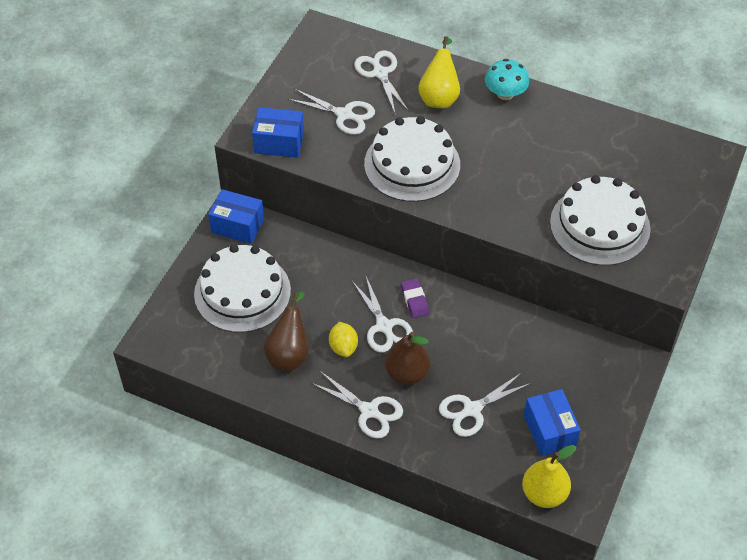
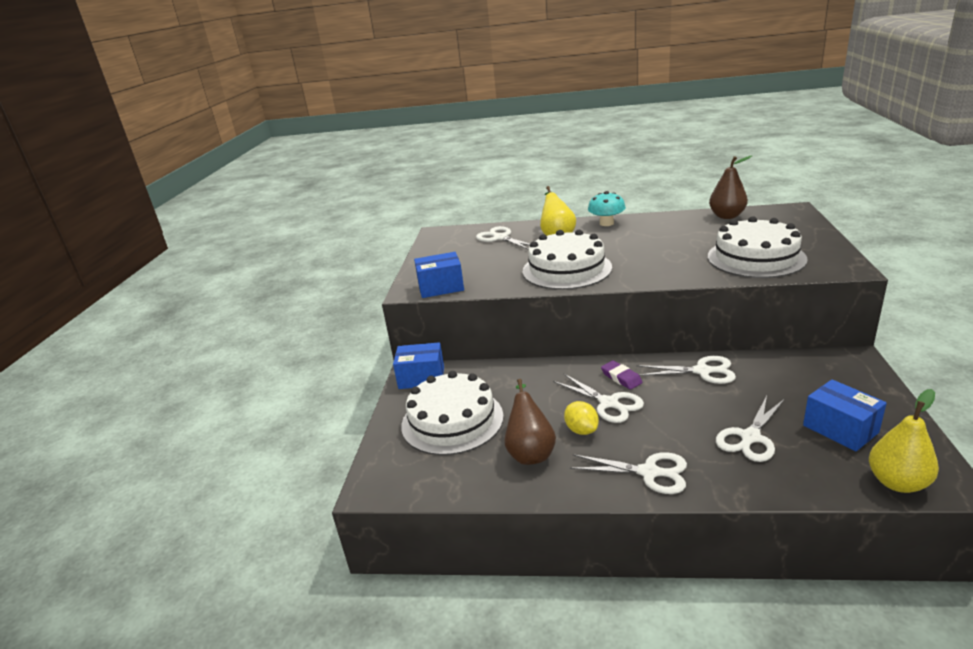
camera: 15 degrees left, 25 degrees down
(344, 115) = (487, 261): white scissors -> white scissors (702, 371)
(407, 373) = (660, 430): brown pear -> brown pear (727, 216)

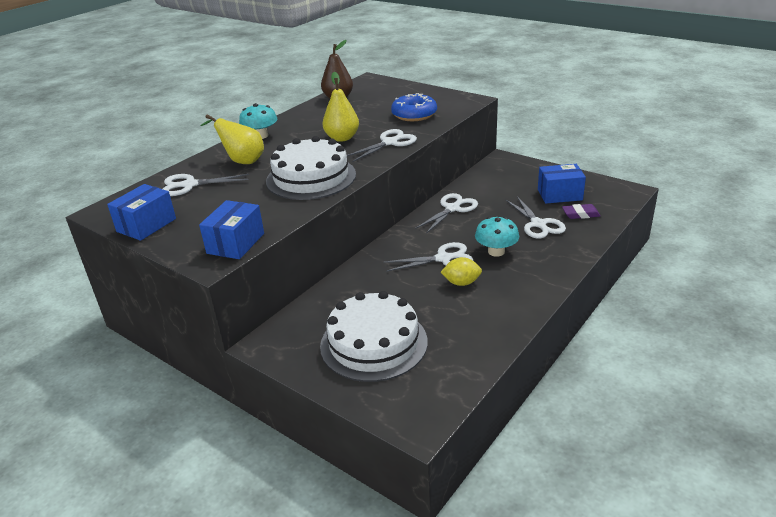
camera: 60 degrees left, 5 degrees up
(421, 378) = (281, 341): blue box -> blue box (146, 225)
(530, 452) = (462, 316): brown pear -> none
(621, 378) = (419, 241): purple eraser -> purple eraser (580, 214)
(649, 472) = (536, 274): white scissors -> white scissors (390, 142)
(659, 430) = (496, 251): none -> turquoise mushroom
(756, 258) = (414, 115): white cake -> blue donut
(897, 482) = (617, 202): yellow pear -> yellow pear (342, 138)

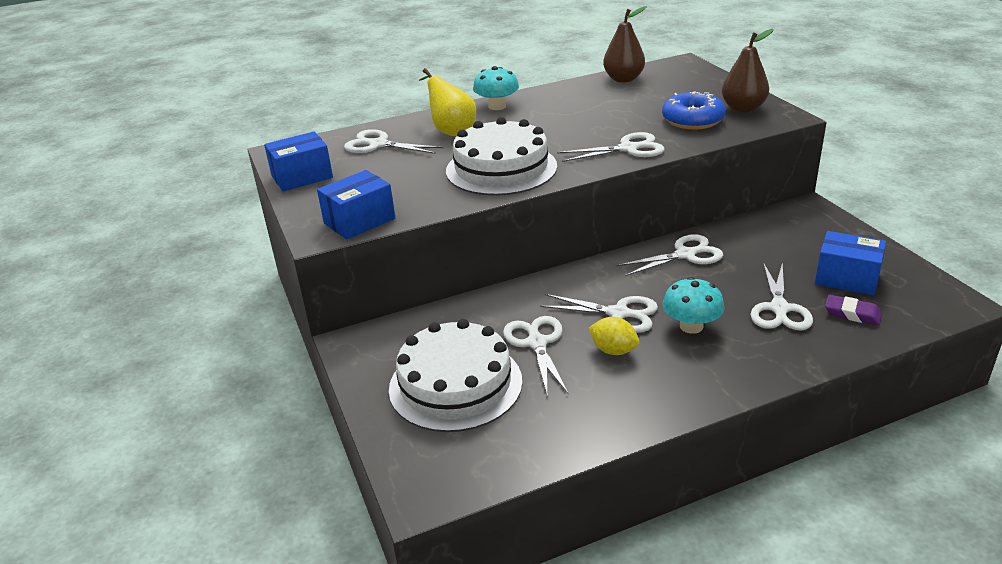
camera: 30 degrees right, 0 degrees up
(342, 138) = (580, 130): yellow pear -> none
(406, 296) = (536, 343): none -> white scissors
(439, 101) = (743, 109): none -> brown pear

